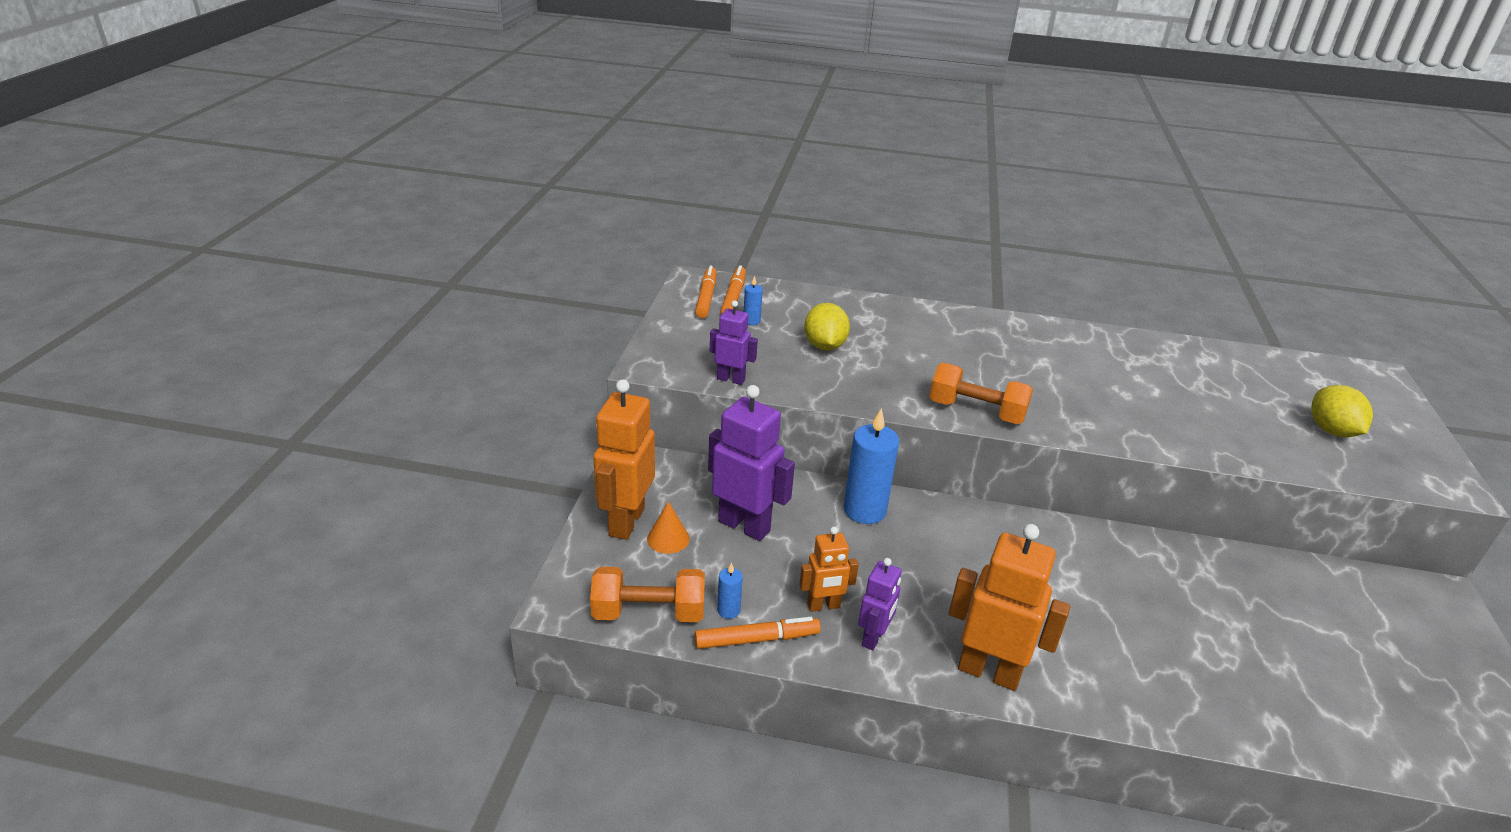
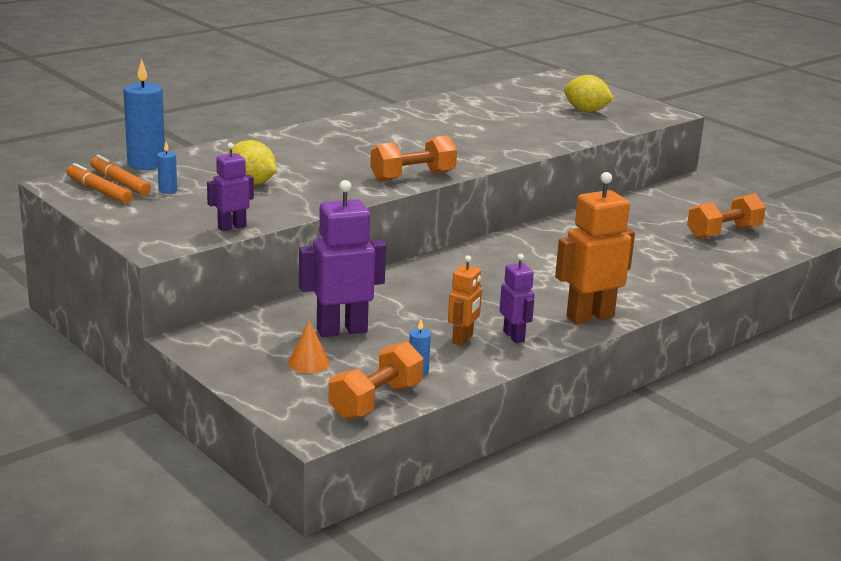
camera: 50 degrees left, 10 degrees down
(626, 522) = (262, 371): orange robot -> none
(757, 639) = (459, 374): orange marker -> none
(864, 510) = (395, 285): blue candle -> blue candle (146, 164)
(1355, 682) = (723, 233): none -> orange dumbbell

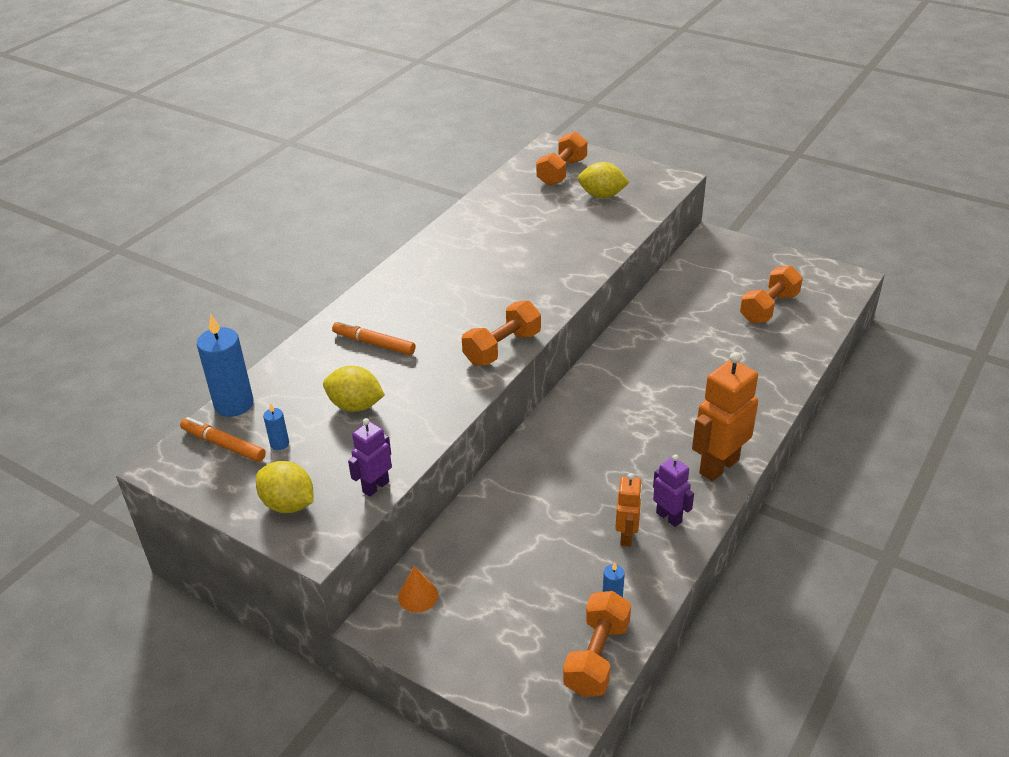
camera: 15 degrees left, 15 degrees up
(98, 191) = (210, 466): orange marker -> orange marker (374, 343)
(148, 222) = (288, 504): none -> yellow lemon
(308, 363) = (507, 620): orange cone -> orange cone (418, 596)
(341, 330) = (512, 560): purple robot -> none
(558, 92) = (562, 172): none -> orange dumbbell

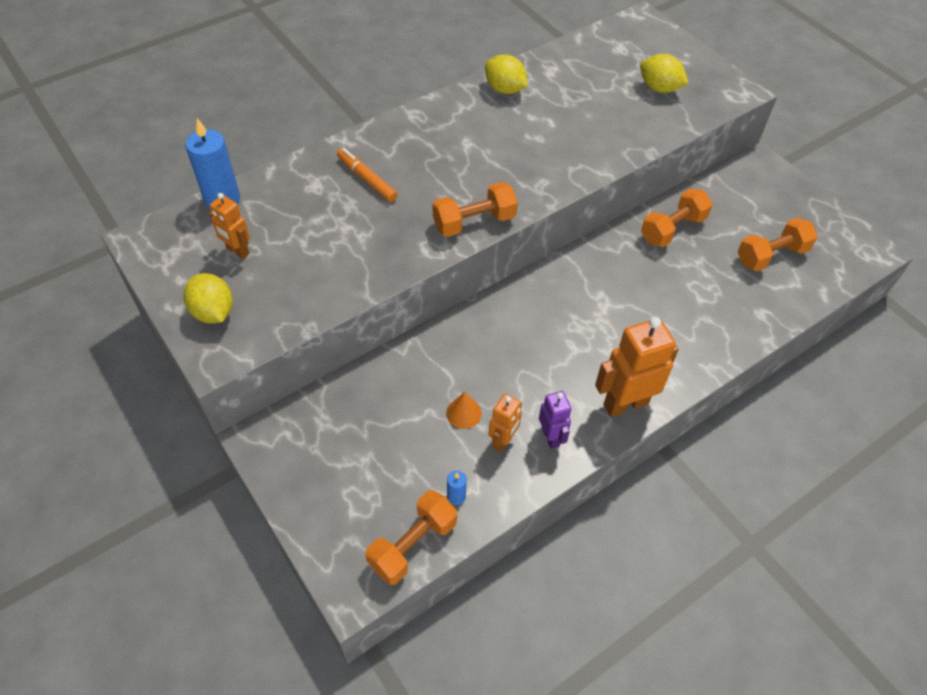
camera: 20 degrees right, 15 degrees up
(223, 445) = (194, 236): orange marker -> none
(279, 444) = (237, 251): blue candle -> orange robot
(355, 406) = (318, 236): yellow lemon -> yellow lemon (505, 89)
(375, 486) = (291, 322): purple robot -> none
(418, 596) = (299, 426): orange cone -> orange cone (463, 413)
(562, 172) = (636, 51): orange dumbbell -> orange dumbbell (672, 229)

